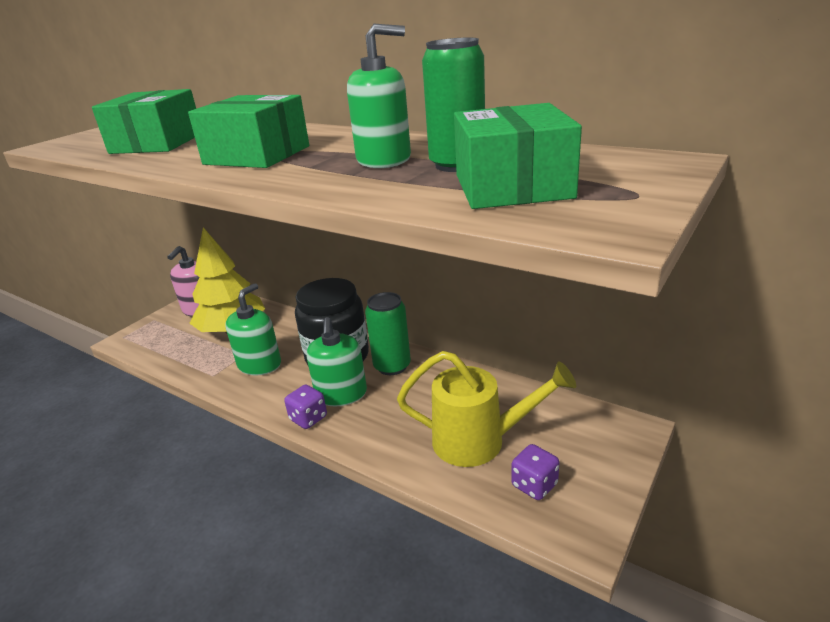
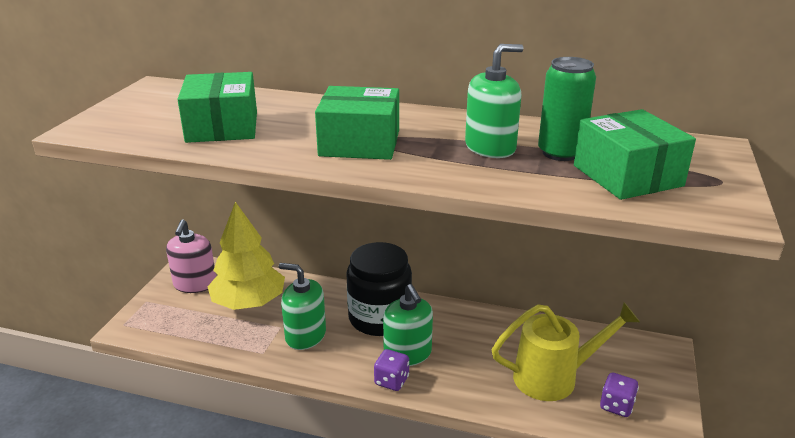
camera: 20 degrees left, 0 degrees up
(259, 365) = (305, 336): green soap dispenser -> green soap dispenser turned 75 degrees counterclockwise
(392, 366) = (438, 321): green can -> none

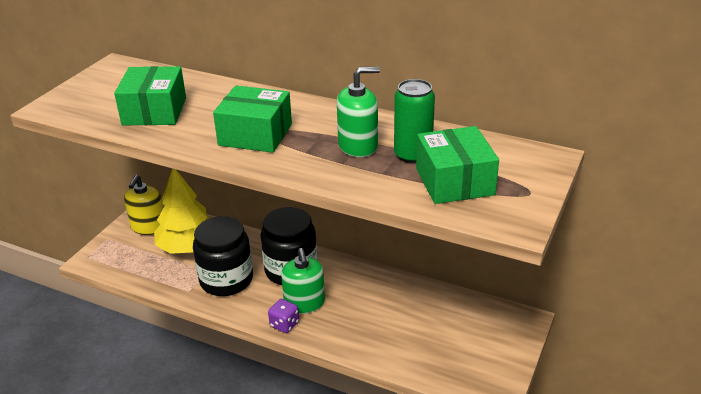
camera: 10 degrees right, 5 degrees up
(195, 284) = (148, 227): pink soap dispenser -> yellow soap dispenser
(305, 336) = (226, 280): green soap dispenser -> black jar
(554, 377) = (419, 335): yellow watering can -> none
(616, 406) = (461, 364): purple dice -> none

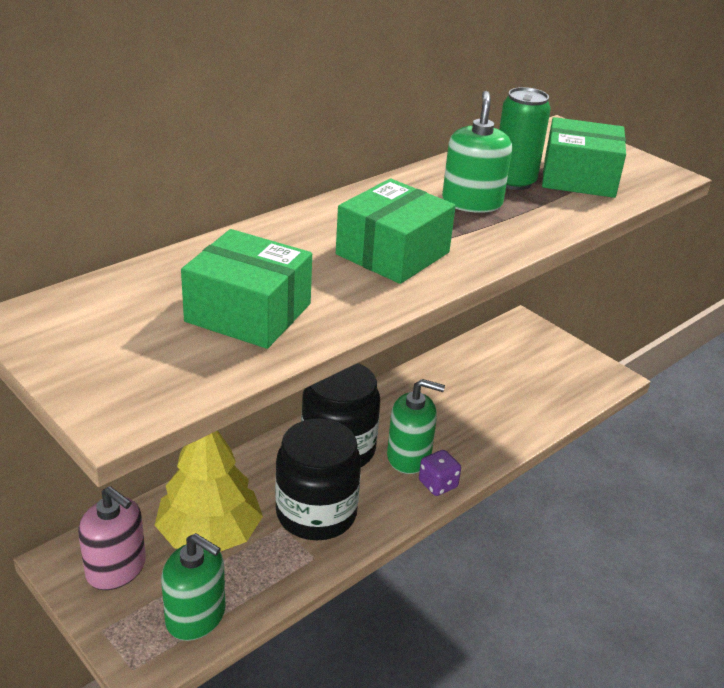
camera: 70 degrees left, 0 degrees up
(127, 264) = (196, 616): none -> green soap dispenser
(148, 227) = (116, 568): yellow soap dispenser -> pink soap dispenser

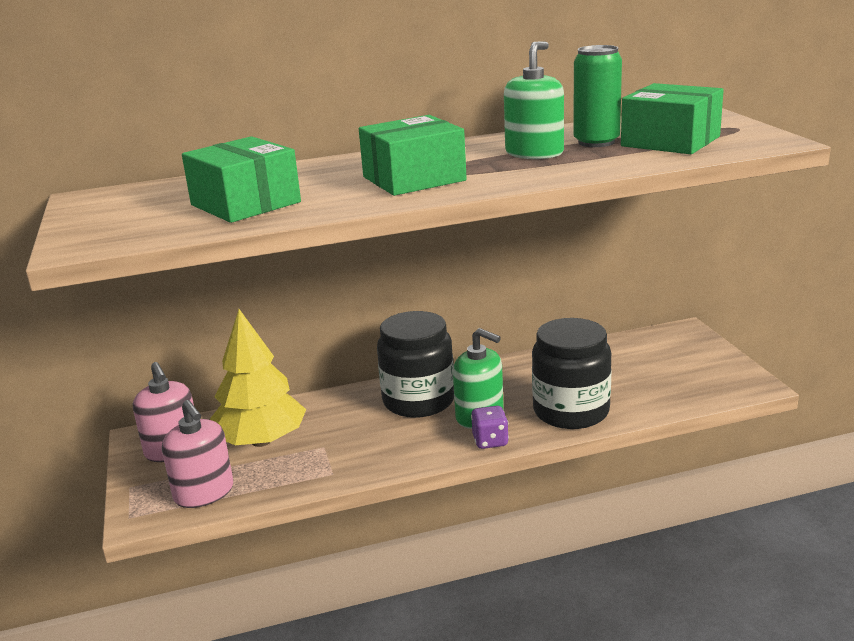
camera: 30 degrees right, 10 degrees down
(196, 616) = (204, 493): green soap dispenser -> pink soap dispenser
(316, 513) = (360, 442): black jar -> black jar (571, 411)

